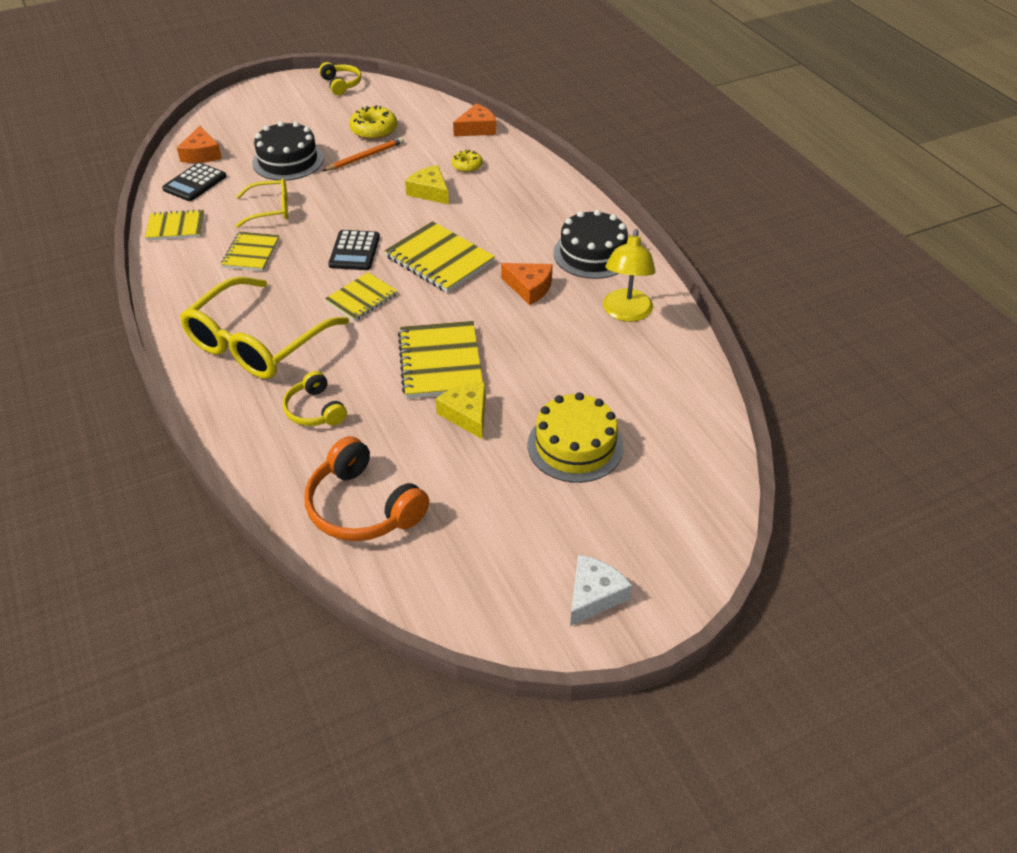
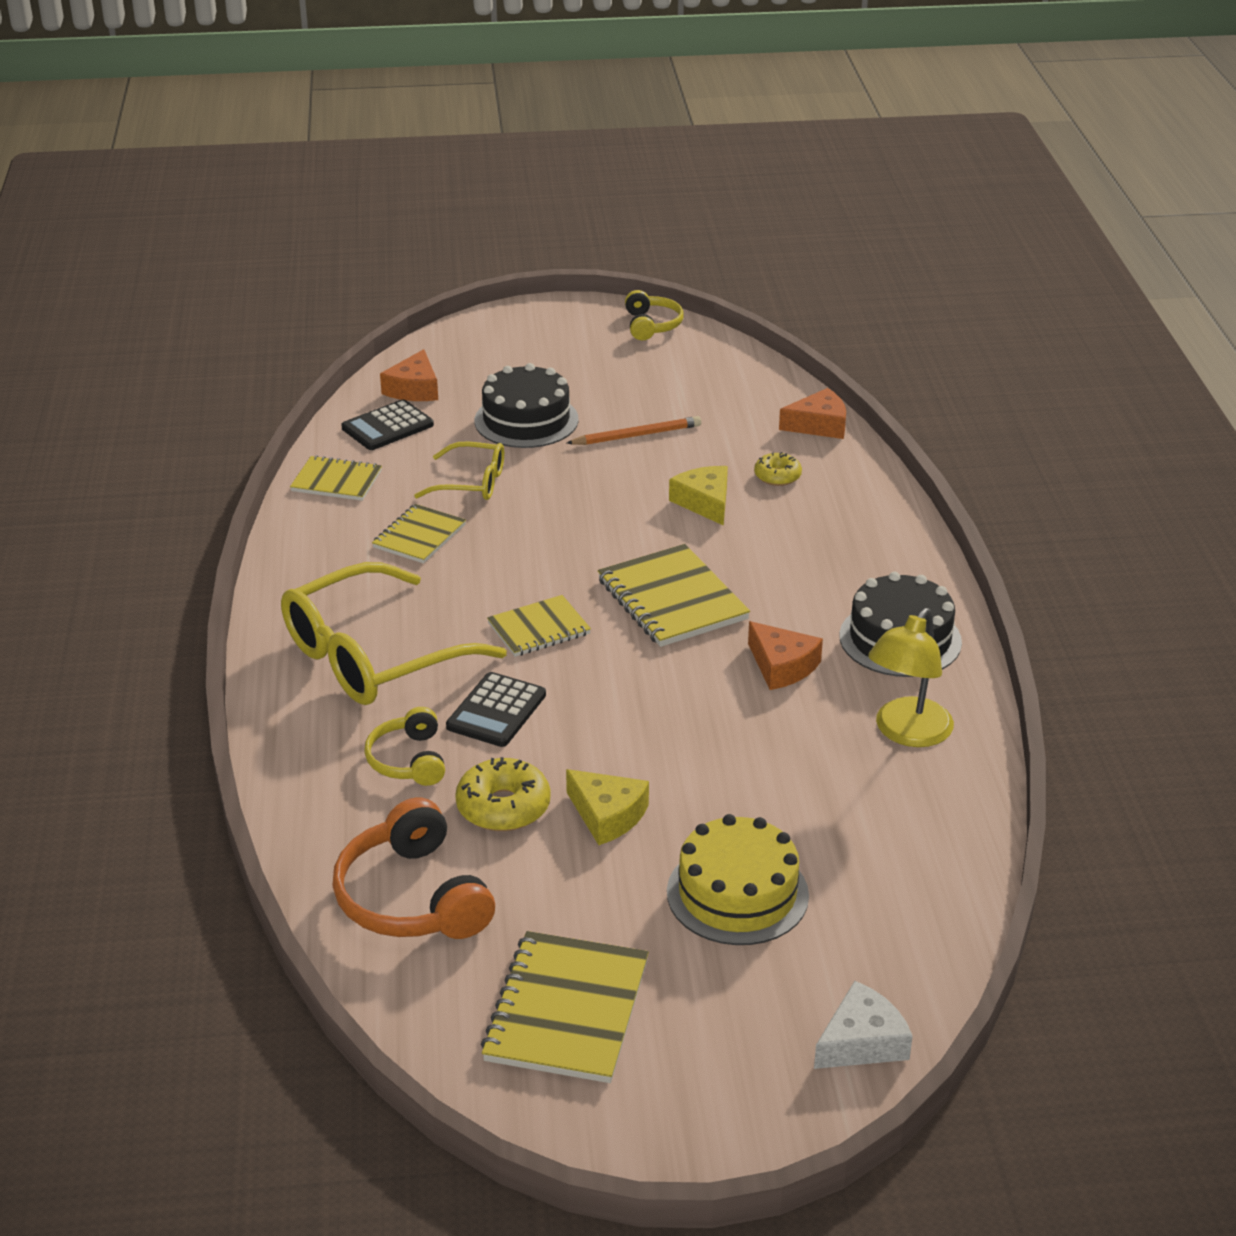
camera: 20 degrees right, 10 degrees down
(354, 251) = (559, 563): black calculator -> black calculator (496, 711)
(374, 130) = (667, 400): yellow donut -> yellow donut (503, 807)
(440, 362) = (605, 738): yellow notebook -> yellow notebook (567, 1011)
(467, 414) = (607, 815): yellow cheese -> yellow cheese turned 135 degrees clockwise
(594, 595) = (663, 1090): white cheese -> white cheese (862, 1042)

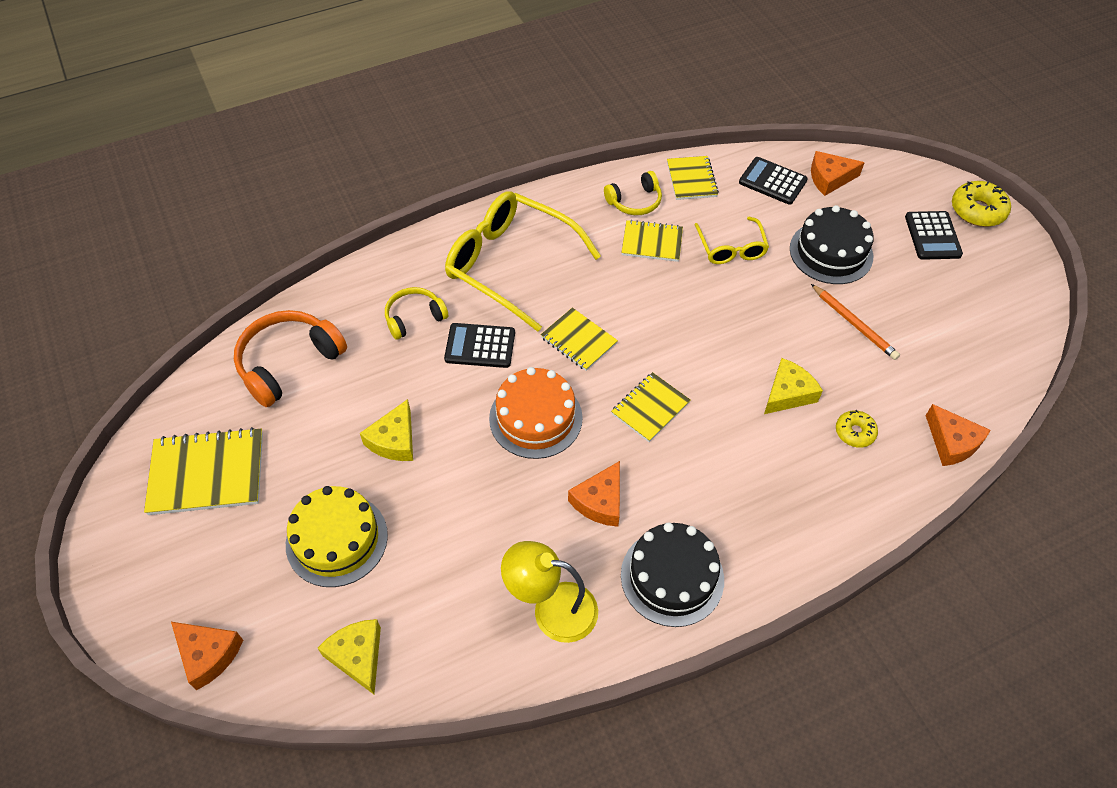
camera: 70 degrees right, 20 degrees up
(503, 807) = (385, 381): yellow donut -> yellow donut (977, 211)
(549, 353) = (932, 236): none -> black calculator
(638, 689) = (535, 418): none -> orange cake
(651, 325) = (1024, 285): yellow headphones -> yellow headphones (635, 201)
(672, 599) = (650, 408): yellow notebook -> yellow notebook, size x0.63
(862, 1042) = (208, 655): white cheese -> orange cheese
(912, 901) = (358, 656): none -> yellow cheese

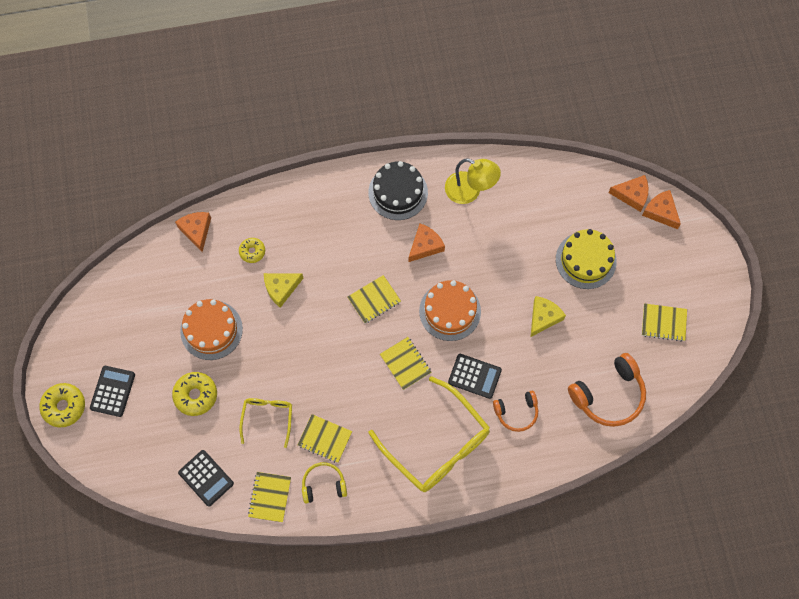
camera: 165 degrees left, 15 degrees up
(207, 473) = (663, 323): yellow notebook -> yellow notebook, size x0.63
(358, 656) = (580, 192): yellow cheese -> none
(414, 318) = (516, 412): yellow headphones -> orange headphones
(829, 178) = (159, 469): orange cheese -> orange cheese (632, 195)
(831, 252) = (196, 395): black cake -> yellow donut
(854, 324) = (211, 330): orange pencil -> orange cake

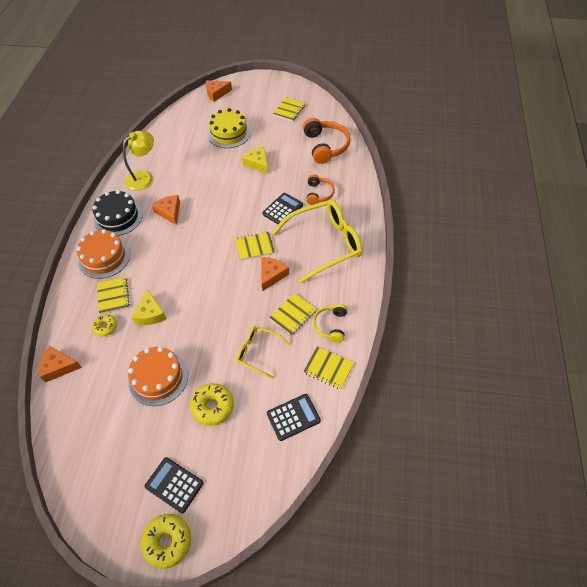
camera: 70 degrees left, 15 degrees down
(374, 300) = (194, 253): yellow notebook -> yellow notebook (113, 296)
(450, 311) = (227, 211): orange cake -> orange cake (104, 257)
(632, 195) = (197, 102): orange cheese -> orange cheese (271, 275)

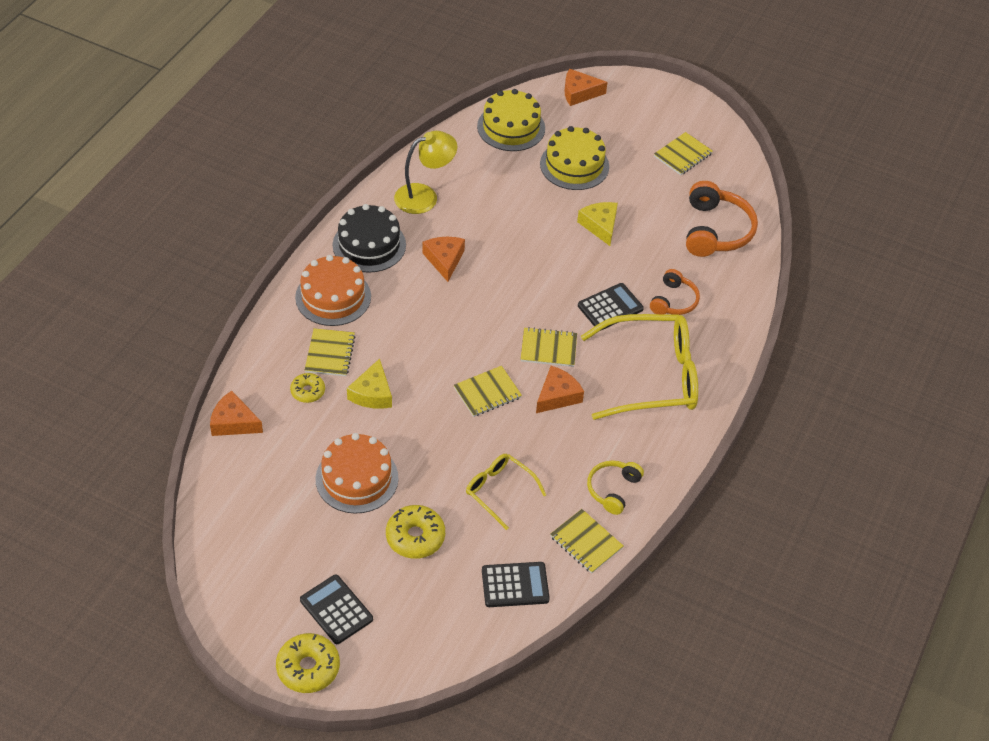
camera: 15 degrees right, 5 degrees down
(183, 123) = (511, 127): none -> yellow cake
(293, 315) = (566, 458): yellow notebook -> yellow notebook (487, 393)

